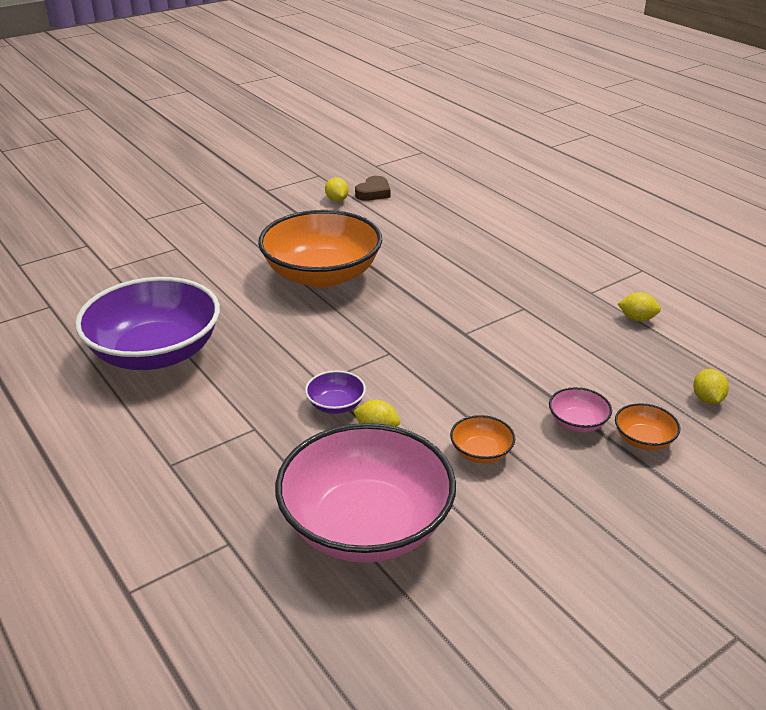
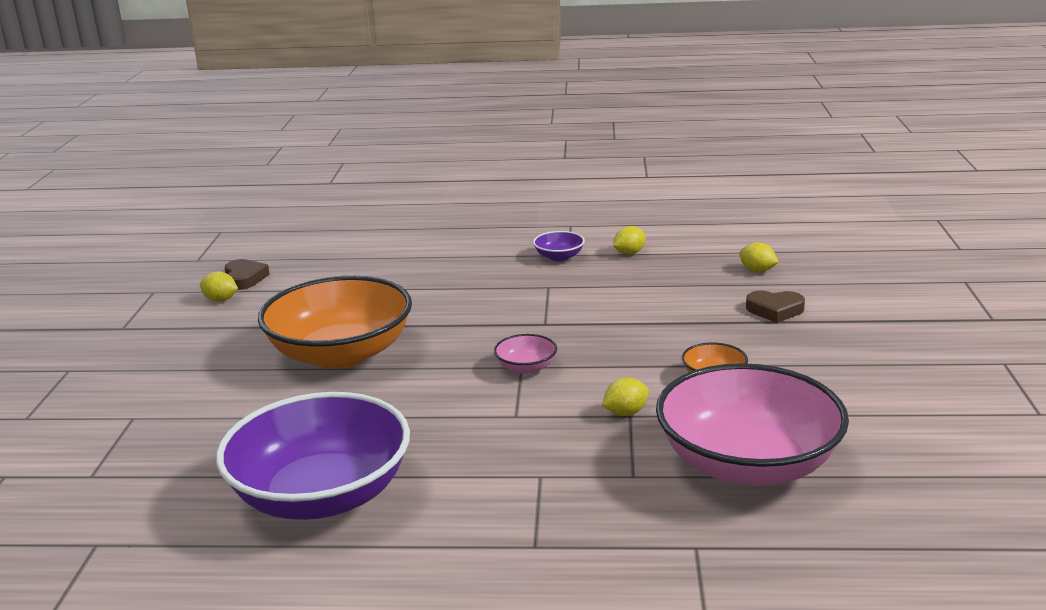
camera: 50 degrees left, 10 degrees down
(336, 405) = (562, 420): purple bowl -> purple bowl (559, 257)
(577, 422) = (725, 325): pink bowl -> pink bowl (526, 367)
(643, 440) = (775, 310): orange bowl -> brown heart

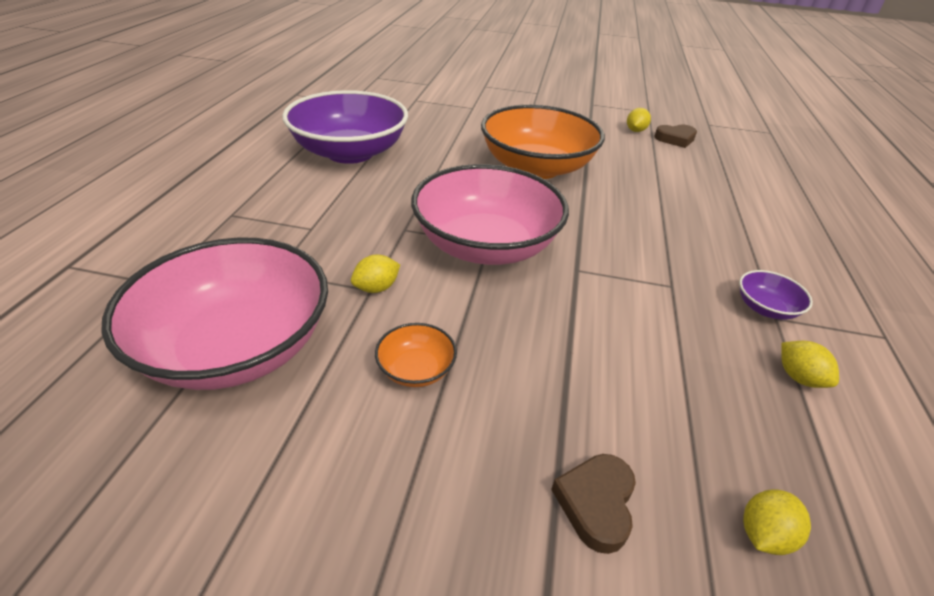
camera: 95 degrees right, 15 degrees up
(526, 367) = (486, 245): pink bowl -> pink bowl, size x2.47
(625, 413) = (376, 288): yellow lemon -> yellow lemon turned 75 degrees clockwise

